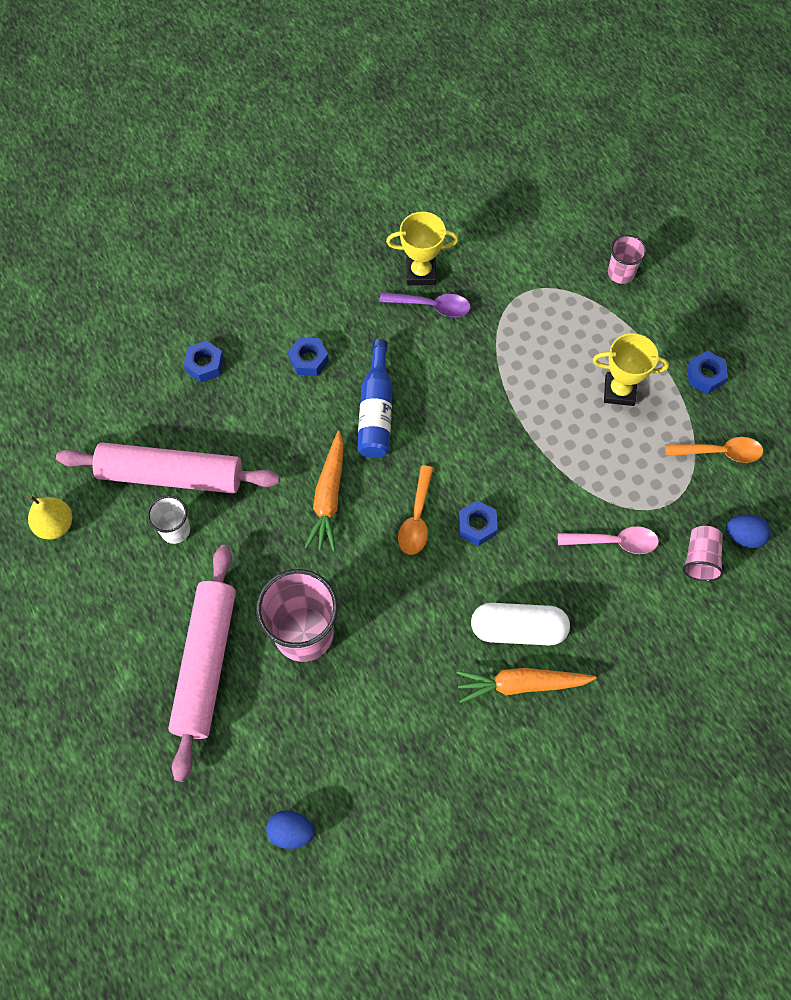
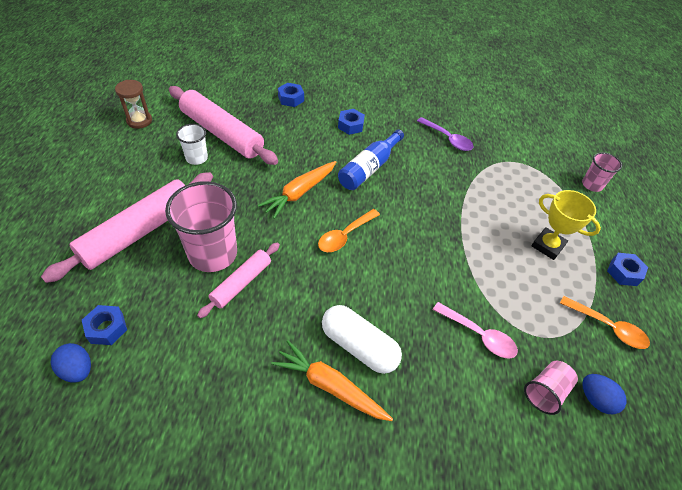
camera: 30 degrees right, 15 degrees down
(55, 525) = (139, 121): yellow pear -> brown hourglass
(360, 644) = (241, 283): none -> pink rolling pin
(421, 273) = (454, 122): yellow trophy -> none
(477, 525) = (382, 263): blue nut -> blue nut (107, 328)

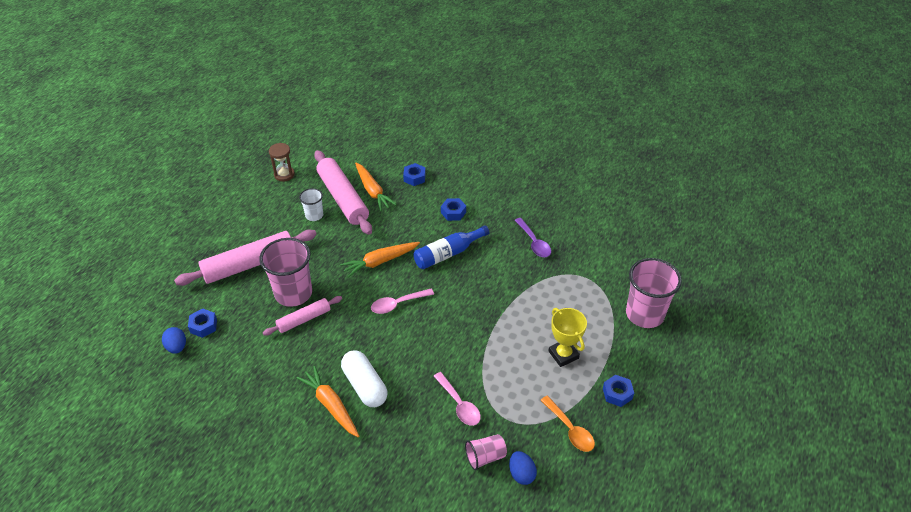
camera: 25 degrees right, 5 degrees down
(252, 120) = (373, 191): none -> orange carrot
(345, 235) = (398, 304): orange spoon -> pink spoon
(592, 185) = (644, 314): pink cup -> pink cup, size x1.91

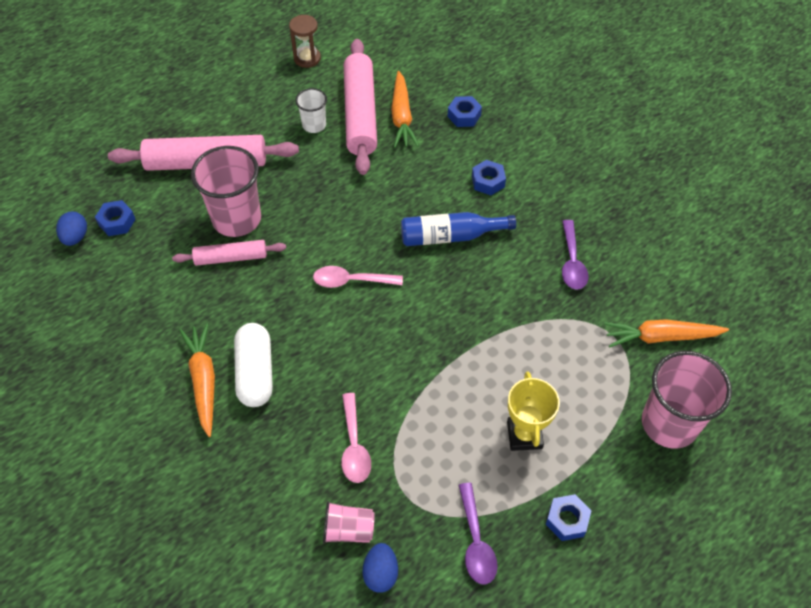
camera: 25 degrees right, 10 degrees up
(380, 262) = (360, 216): orange carrot -> orange carrot (661, 337)
(570, 429) = (476, 541): orange spoon -> purple spoon

